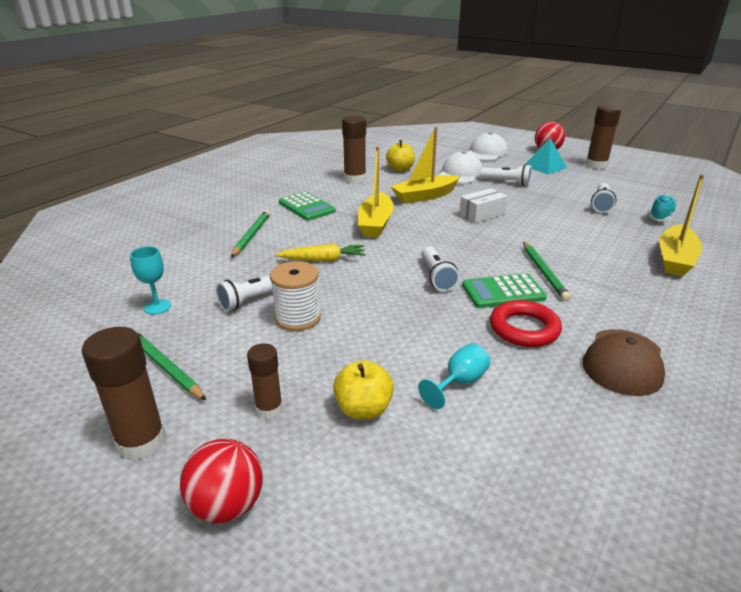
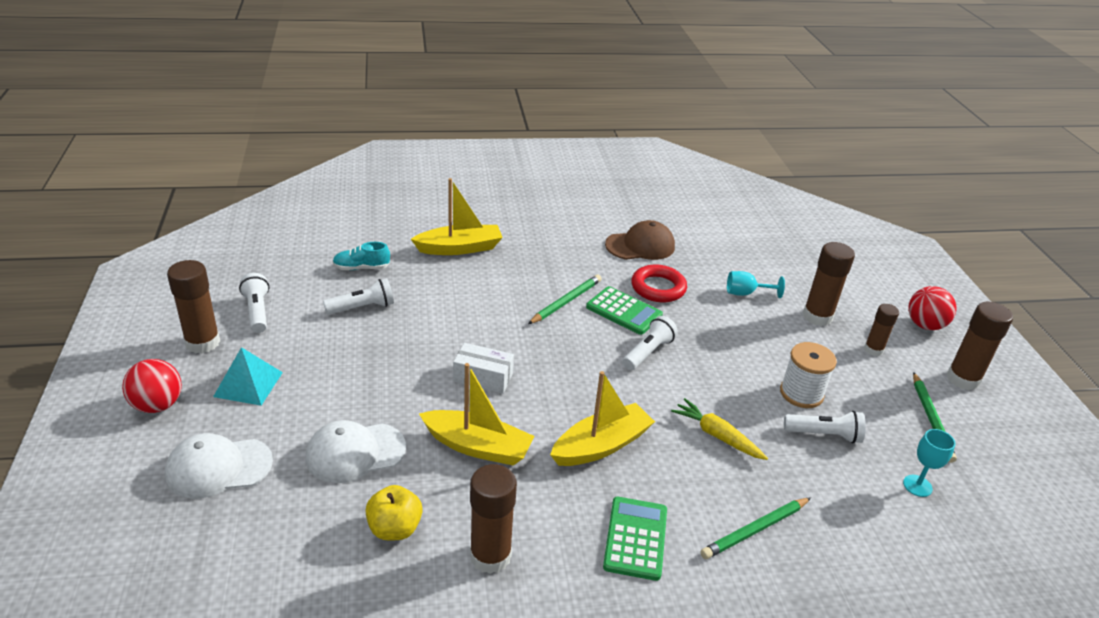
camera: 135 degrees left, 5 degrees up
(363, 409) = (817, 316): yellow apple -> brown glue stick
(507, 182) = (352, 396): white flashlight -> white flashlight (257, 311)

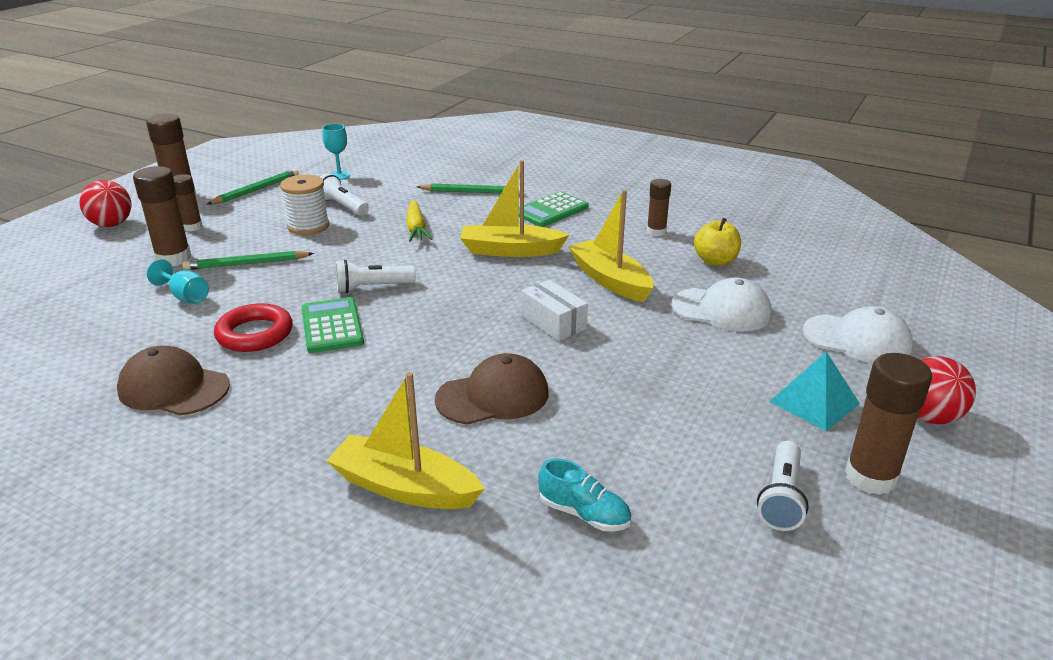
camera: 140 degrees left, 5 degrees down
(362, 307) = (626, 445): white flashlight -> none
(466, 306) = (493, 396): none -> brown cap
(490, 556) = (656, 232): brown glue stick -> brown glue stick, size x0.62
(566, 302) = (374, 358): green pencil -> green pencil (247, 264)

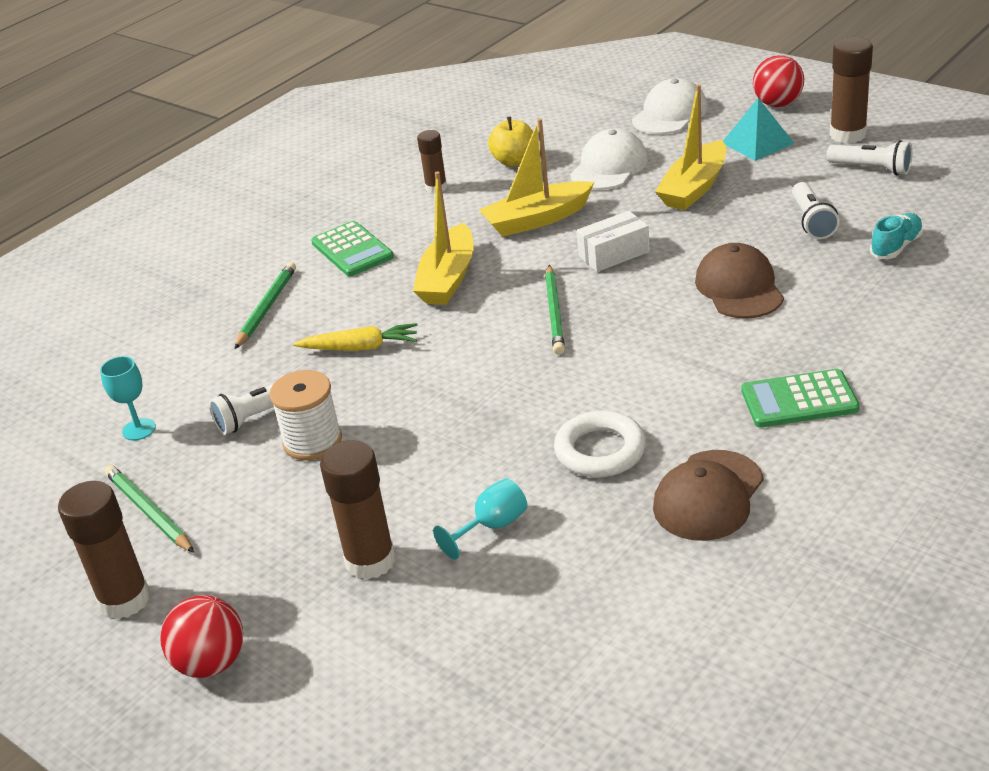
camera: 75 degrees left, 5 degrees up
(192, 227) = (264, 561): brown glue stick -> none
(247, 264) = (412, 484): green pencil -> green pencil (554, 312)
(255, 334) = (600, 451): red ring -> white ring
(332, 326) = (594, 394): green calculator -> green calculator (799, 400)
(372, 288) = (510, 372): white flashlight -> white flashlight (812, 221)
(404, 487) = (870, 330): yellow boat -> yellow boat (694, 188)

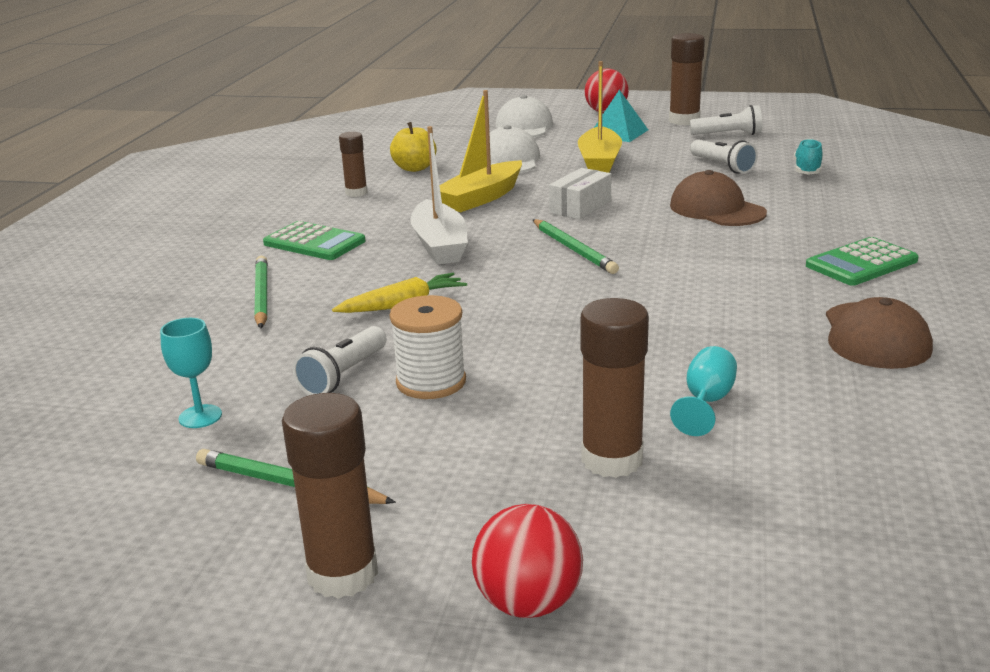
camera: 30 degrees left, 10 degrees down
(448, 278) = (440, 245): yellow boat -> white boat
(600, 451) = (738, 327): white ring -> none

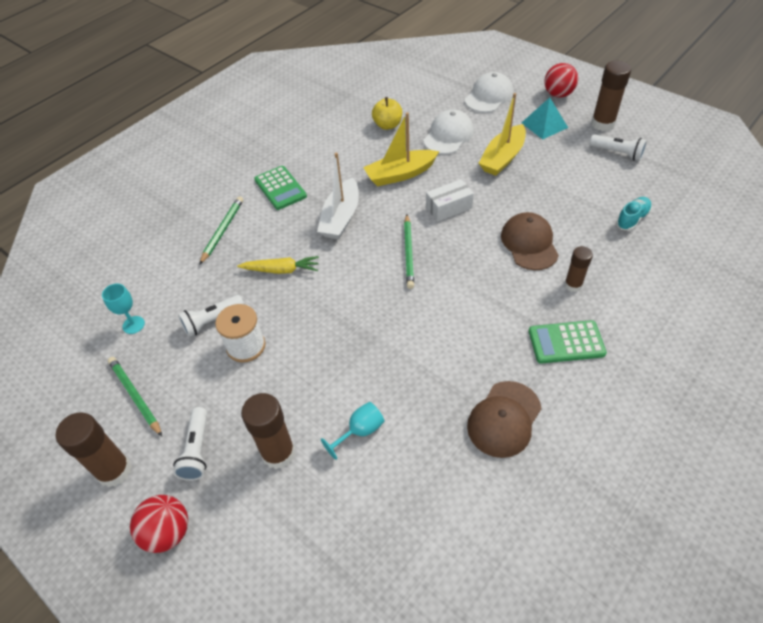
camera: 30 degrees right, 25 degrees up
(356, 193) = (337, 142): brown glue stick -> brown glue stick (573, 285)
(722, 166) = (578, 193): white flashlight -> white flashlight (197, 450)

